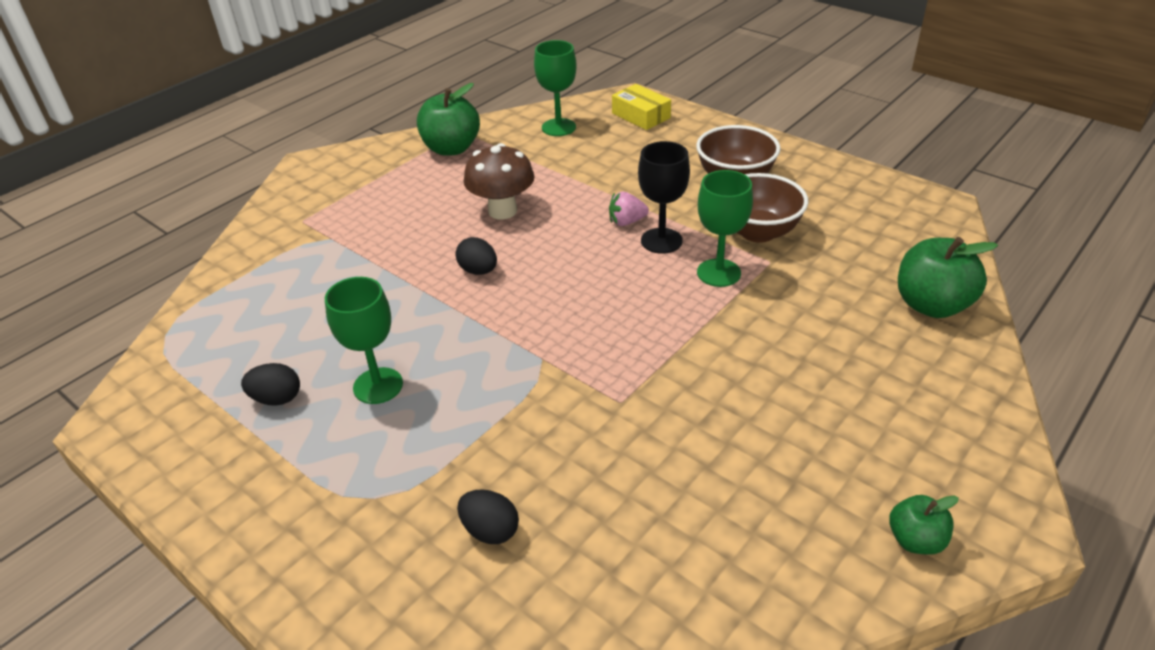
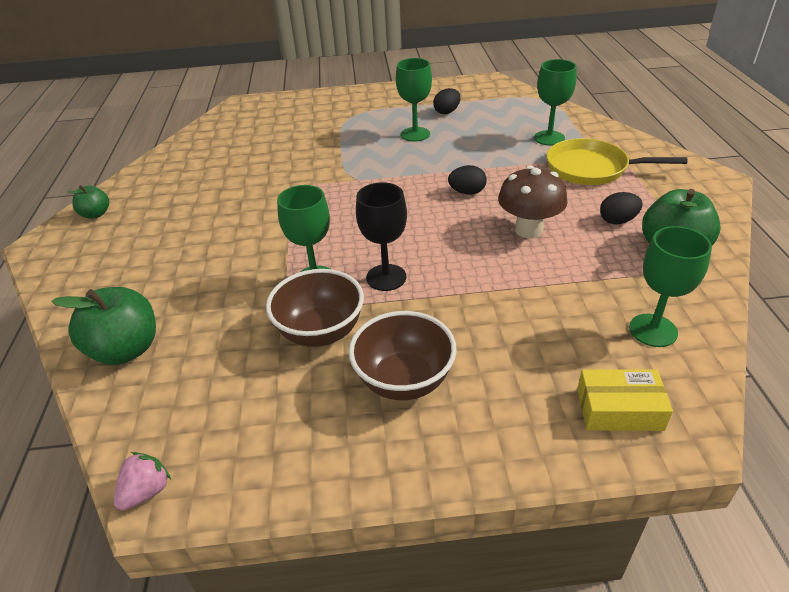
camera: 135 degrees right, 0 degrees up
(295, 277) = (549, 138): none -> green goblet
(349, 225) = (591, 168): none -> yellow pan
(490, 530) = (292, 131): black egg -> black egg (617, 221)
(626, 222) = (432, 276): pink strawberry -> pink strawberry (146, 491)

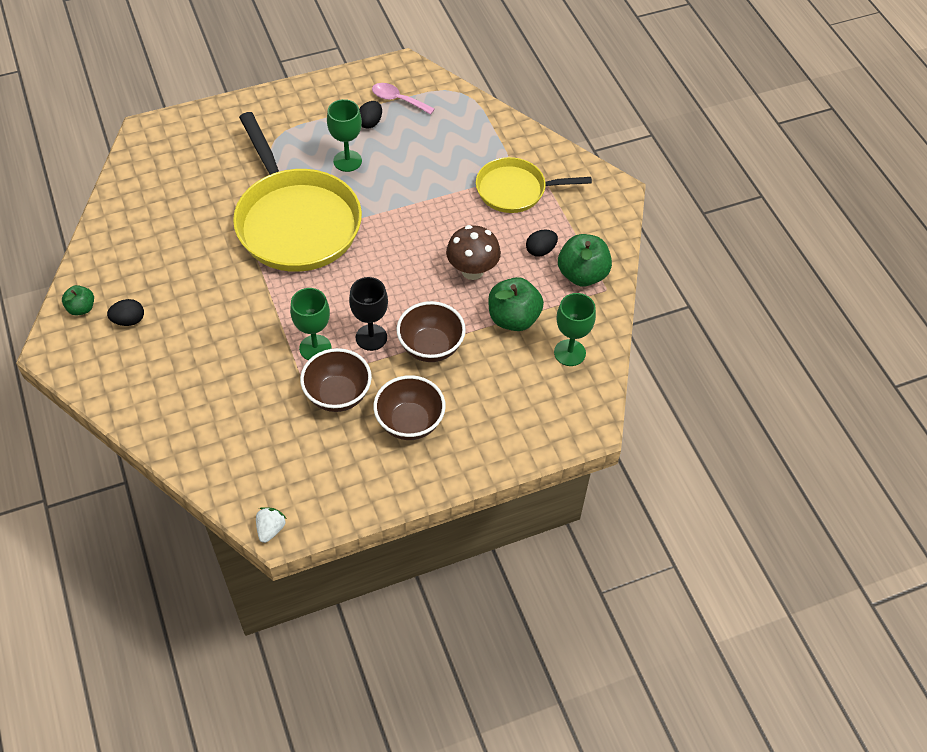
camera: 20 degrees left, 15 degrees up
(126, 349) = (196, 436): green apple -> green apple (513, 318)
(146, 491) = (270, 529): pink strawberry -> white strawberry
(344, 171) = (295, 222): none -> yellow pan
(458, 297) = (431, 347): none -> brown bowl
(467, 192) = (414, 234): black egg -> black egg (129, 320)
(479, 100) = (398, 100): none -> pink spoon
(549, 138) = (474, 152): green goblet -> none
(619, 409) = (550, 417): yellow box -> none

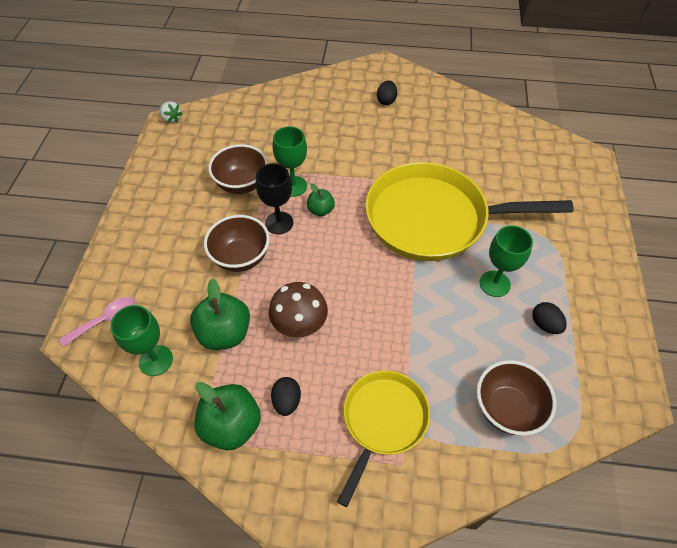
camera: 120 degrees right, 0 degrees up
(81, 308) = (411, 83): green apple -> green apple (320, 210)
(398, 100) = (574, 366): pink spoon -> pink spoon (106, 320)
(410, 422) = (185, 215): brown bowl -> brown bowl (506, 409)

